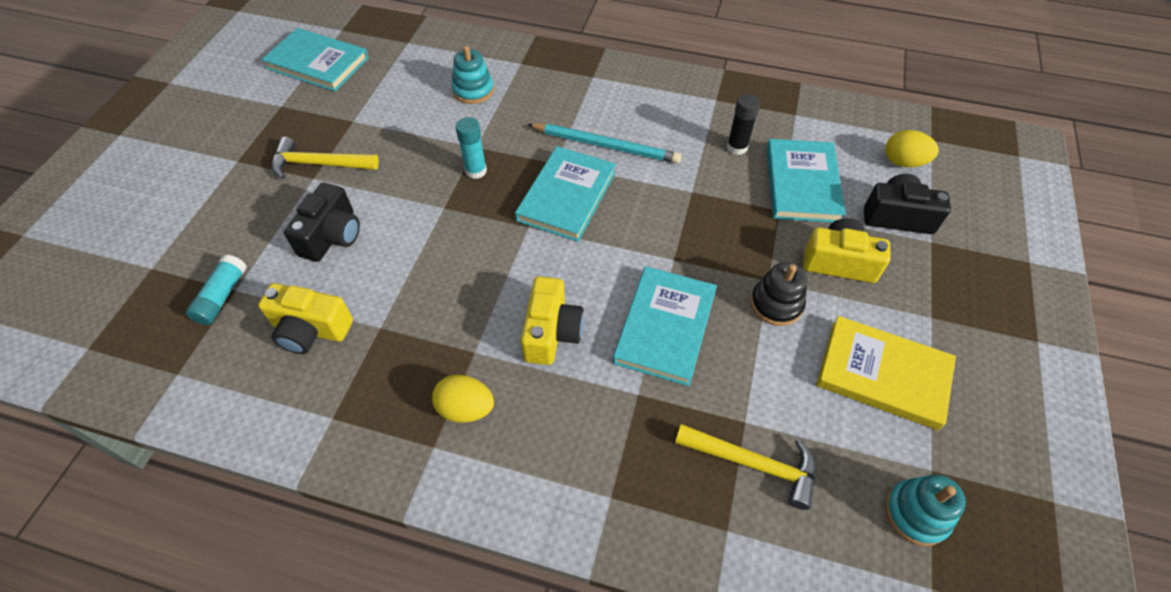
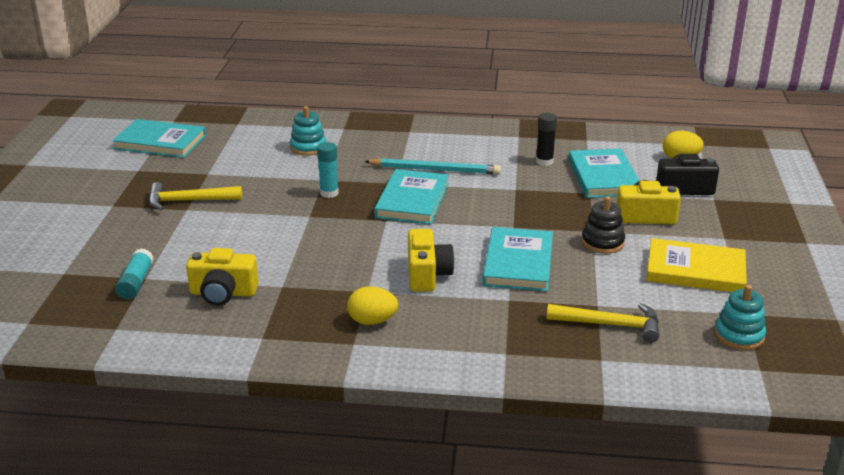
camera: 10 degrees left, 25 degrees down
(332, 236) = (218, 240): black camera -> none

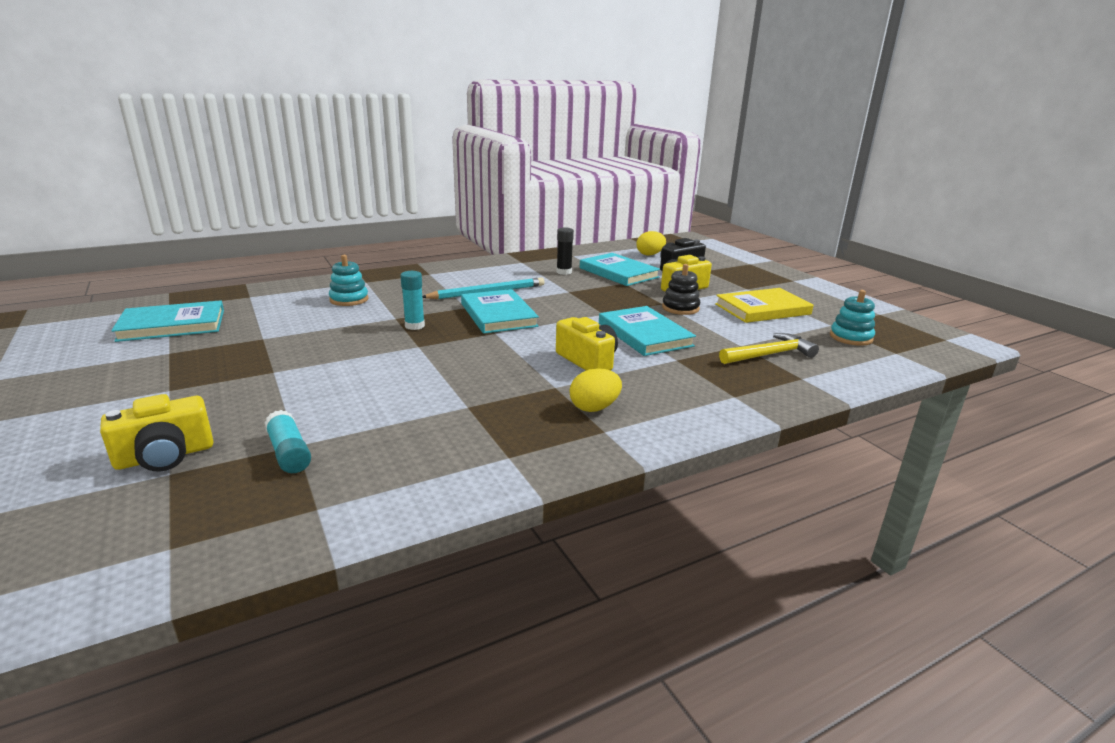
camera: 35 degrees left, 5 degrees down
(189, 201) = (267, 364): yellow hammer -> none
(223, 293) = (411, 431): yellow camera -> yellow camera (165, 456)

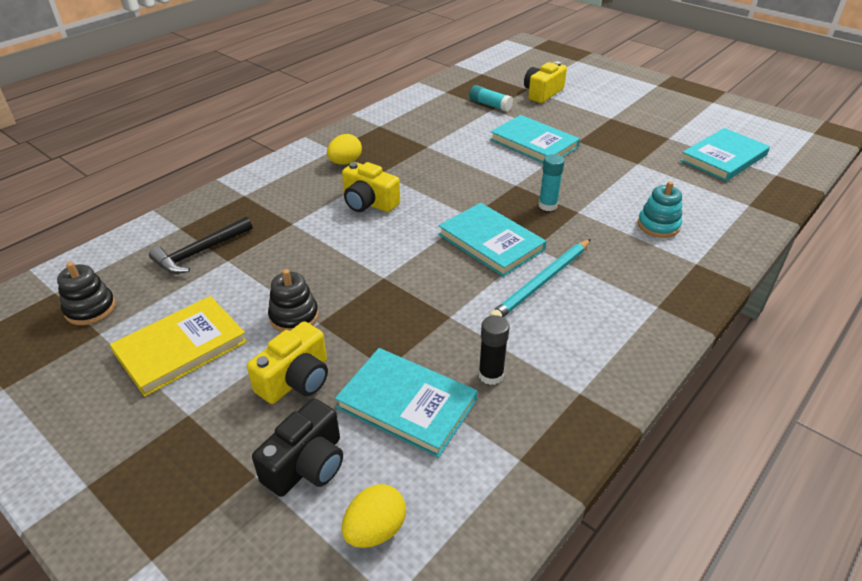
camera: 160 degrees right, 15 degrees up
(644, 334) = (328, 251): turquoise book -> turquoise book (533, 143)
(769, 354) = (200, 252): yellow hammer -> black hammer
(851, 337) = (90, 309): turquoise stacking toy -> black stacking toy

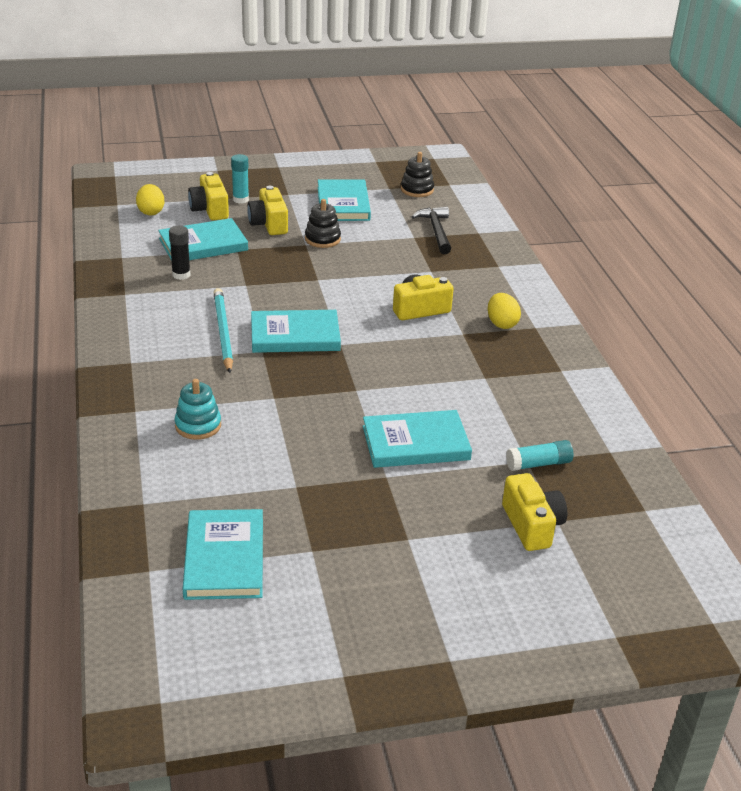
camera: 125 degrees right, 5 degrees down
(181, 348) = (343, 204): yellow book -> turquoise book
(307, 464) = (210, 209): black camera -> yellow camera
(547, 205) = (303, 387): turquoise glue stick -> turquoise glue stick (240, 199)

